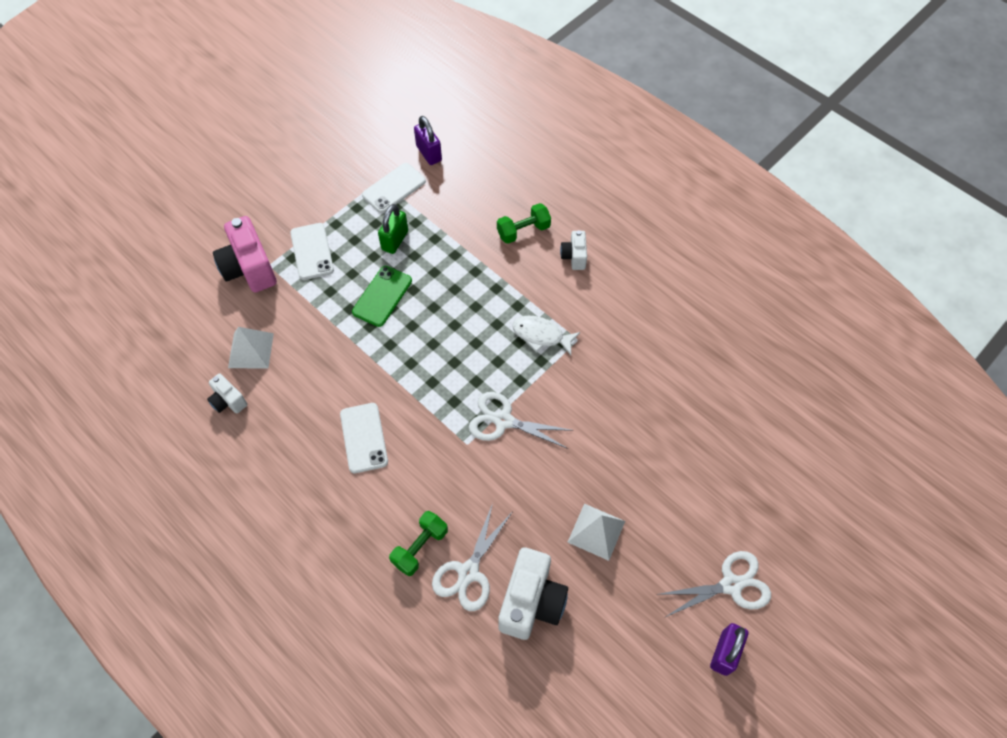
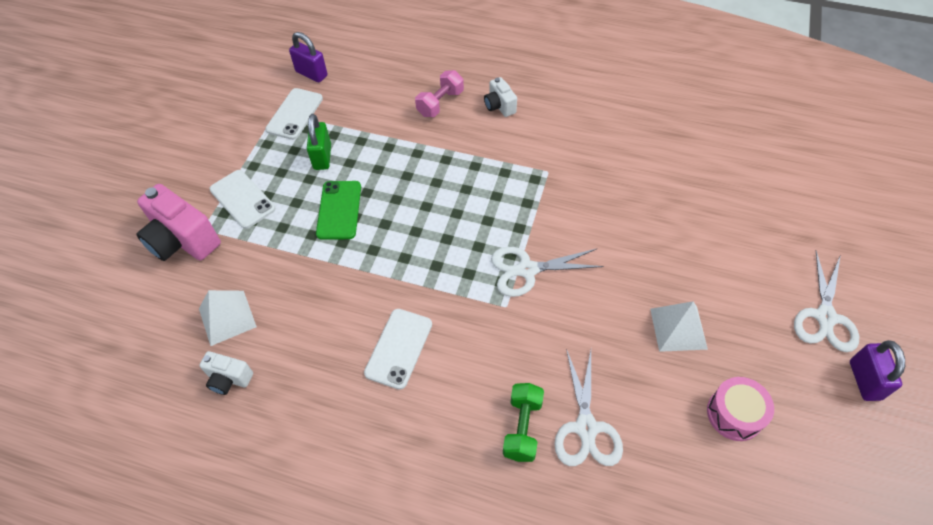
camera: 25 degrees left, 5 degrees down
(364, 438) = (399, 348): white phone -> white phone turned 60 degrees clockwise
(523, 231) = (440, 103): green dumbbell -> pink dumbbell
(531, 602) = (664, 425): white camera -> none
(541, 335) = (513, 181): white fish -> none
(593, 623) = (734, 414): none -> pink drum
(731, 585) = (825, 317): white scissors -> white scissors turned 150 degrees clockwise

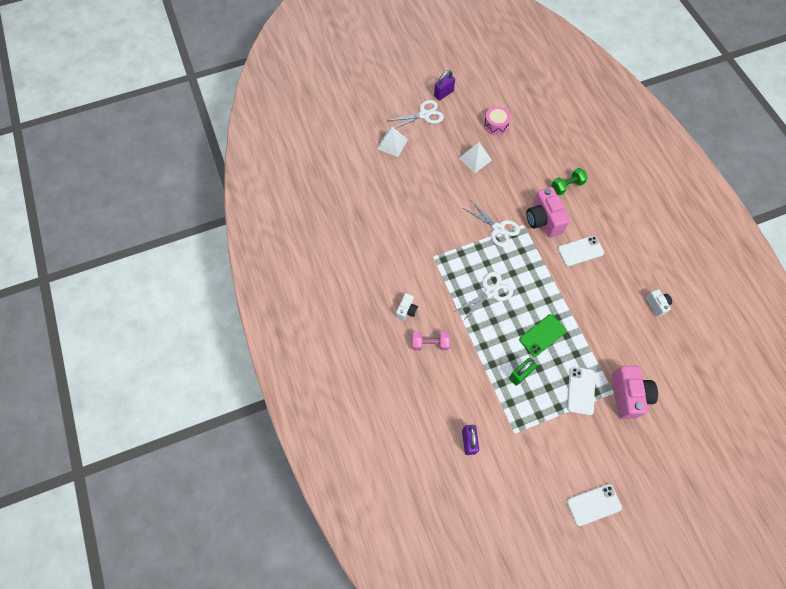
camera: 130 degrees left, 10 degrees up
(227, 317) = (637, 333): white pyramid -> white pyramid (392, 144)
(295, 114) = (506, 420): white phone -> white phone (593, 504)
(490, 339) = (543, 220): none -> pink camera
(586, 428) = (546, 166): white scissors -> white scissors (490, 292)

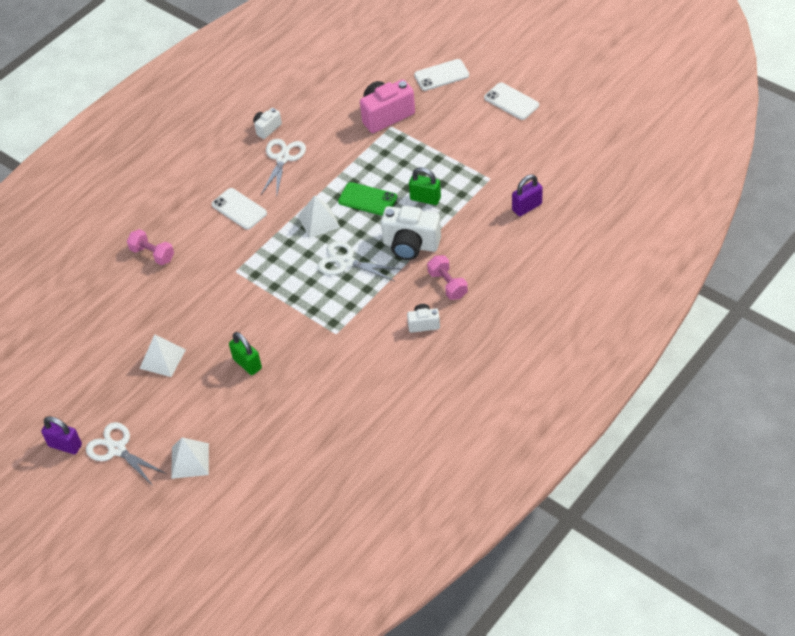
camera: 115 degrees left, 15 degrees down
(442, 199) = (247, 364): none -> green padlock
(480, 340) = (410, 245): none -> white camera
(496, 125) = (92, 362): pink drum -> none
(498, 228) = (256, 291): white scissors -> white scissors (283, 158)
(539, 293) = (318, 221): none -> white pyramid
(543, 220) = (217, 256): pink camera -> none
(567, 186) = (152, 254): green dumbbell -> pink dumbbell
(581, 390) = (407, 149): white phone -> white phone (441, 75)

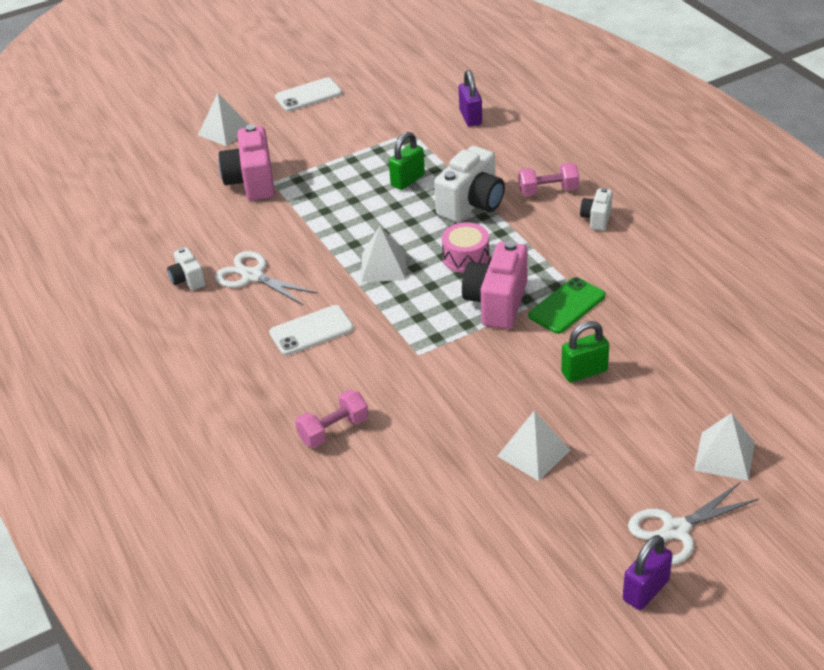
camera: 70 degrees left, 10 degrees down
(302, 295) = (497, 303): none -> pink camera
(346, 262) = (466, 257): white scissors -> pink drum
(367, 199) = (377, 222): green phone -> green phone (567, 306)
(441, 75) = (224, 131): white phone -> white pyramid

